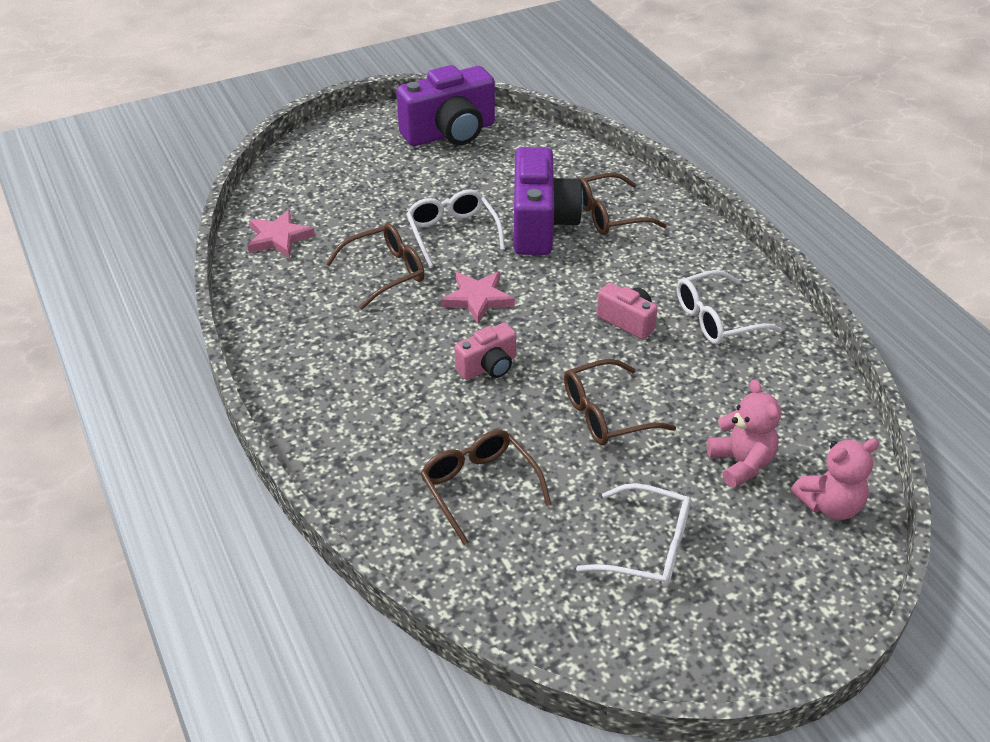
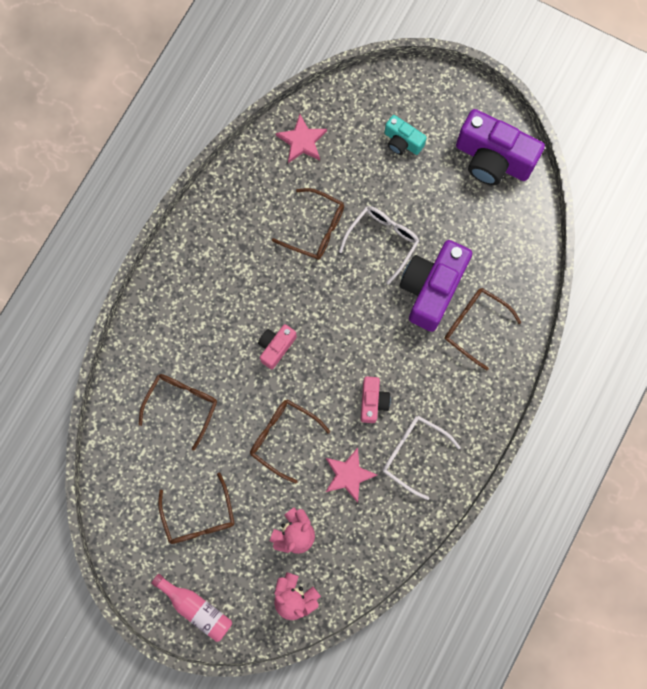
camera: 55 degrees right, 35 degrees up
(365, 175) = (402, 142): none -> turquoise camera
(477, 299) = (330, 300): pink star -> pink star (348, 475)
(488, 367) = (276, 347): pink camera -> pink camera turned 105 degrees clockwise
(541, 225) = (431, 289): purple camera -> purple camera turned 150 degrees clockwise
(646, 547) = (199, 516): white glasses -> brown glasses
(780, 618) = (196, 608): none -> pink bottle

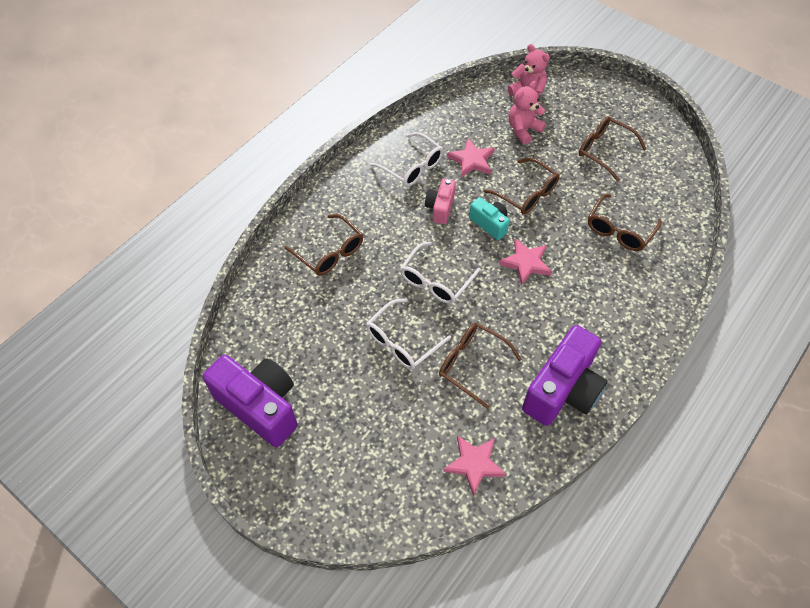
camera: 170 degrees left, 20 degrees down
(196, 608) = (607, 97): pink bottle -> none
(199, 516) = (604, 151): brown glasses -> brown glasses turned 45 degrees counterclockwise
(276, 347) = (526, 263): pink camera -> pink star
(362, 311) = (436, 280): none -> white glasses
(402, 142) = (357, 443): turquoise camera -> turquoise camera (490, 224)
(431, 289) = (363, 289): purple camera -> purple camera (562, 390)

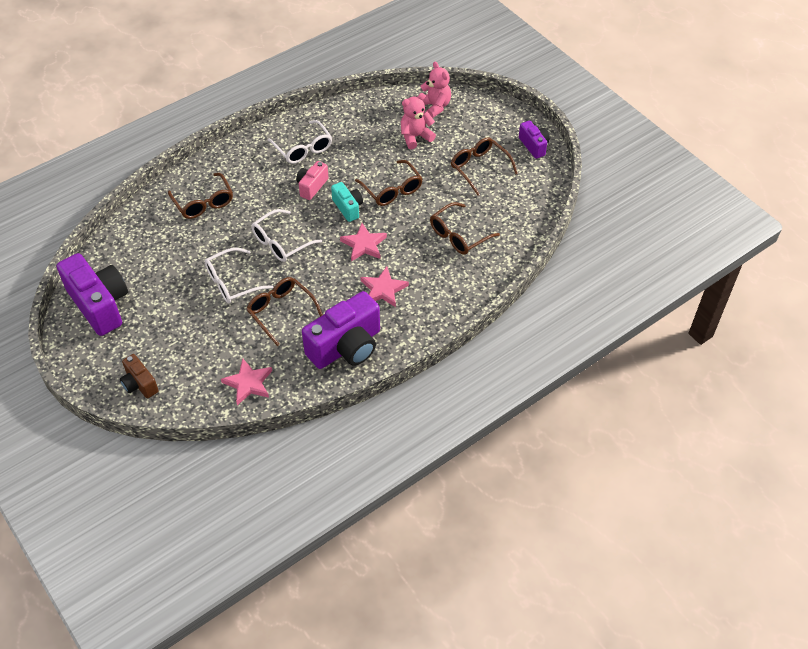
camera: 15 degrees right, 5 degrees down
(348, 498) = (139, 384): none -> brown camera
(471, 160) = (357, 153): pink star -> pink star (383, 289)
(646, 115) = (534, 146): none -> purple camera

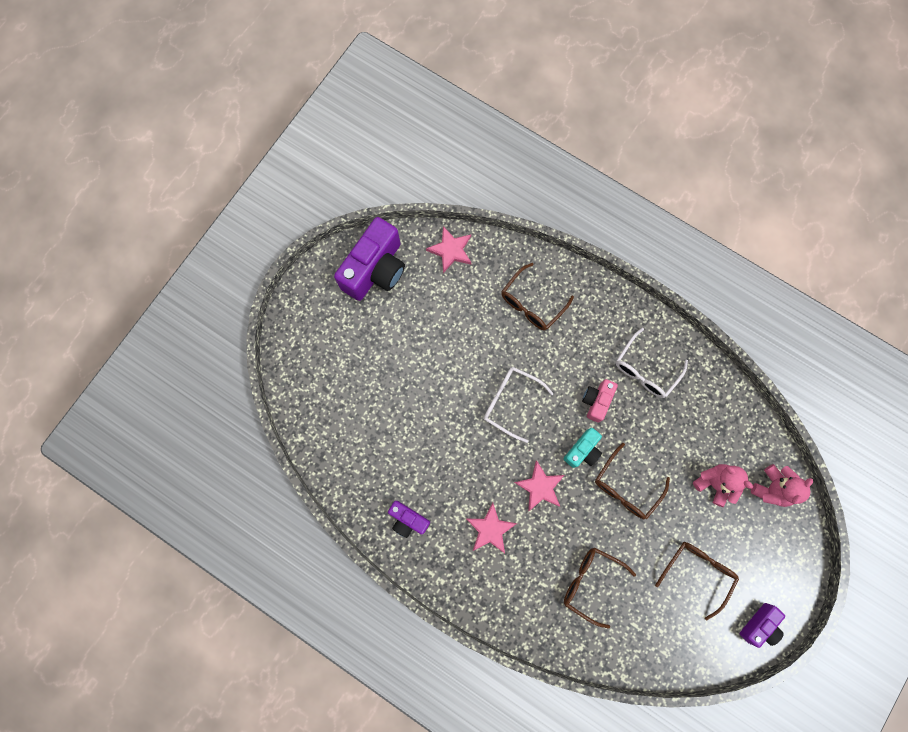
camera: 70 degrees right, 25 degrees up
(139, 384) = (303, 348): brown camera -> none
(232, 282) = (444, 377): white glasses -> none
(248, 383) = (336, 445): pink star -> pink star (451, 250)
(281, 312) = (426, 439): brown glasses -> none
(312, 186) = (596, 401): pink camera -> pink camera turned 75 degrees counterclockwise
(346, 347) = (408, 519): purple camera -> purple camera, size x0.52

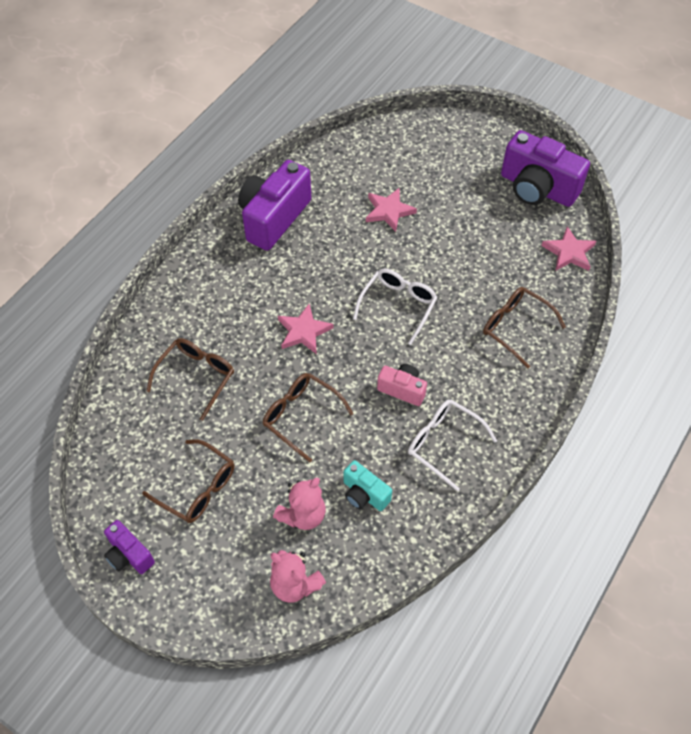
camera: 90 degrees right, 20 degrees down
(408, 519) = (274, 218): purple camera -> purple camera, size x1.93
(490, 529) = (260, 286): pink star -> pink star (389, 211)
(582, 450) = (344, 373): turquoise camera -> turquoise camera (364, 494)

